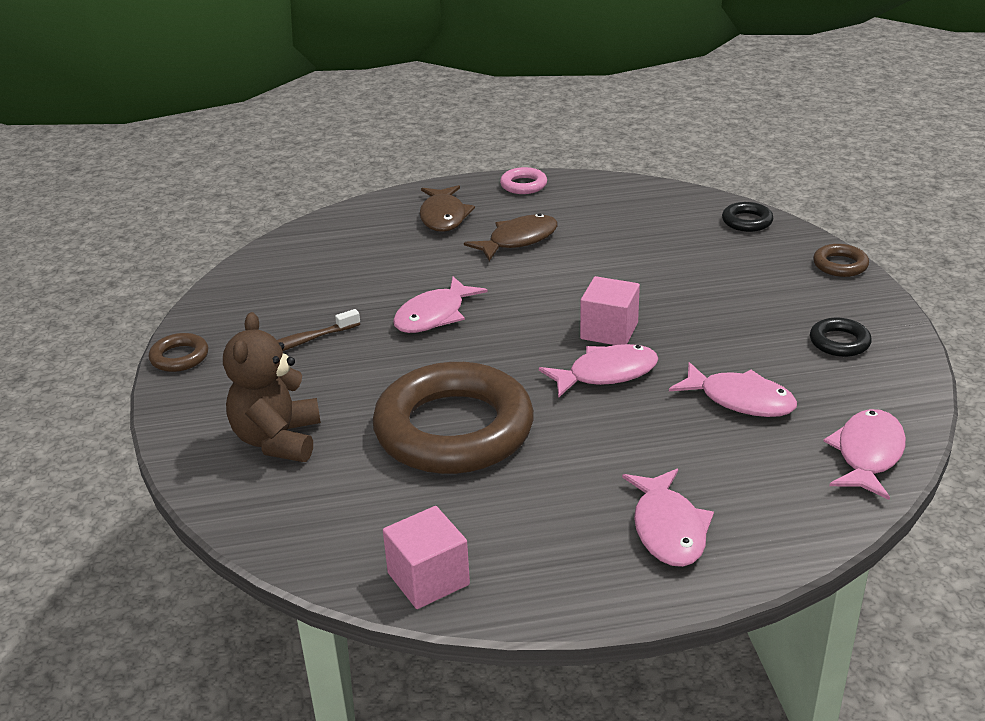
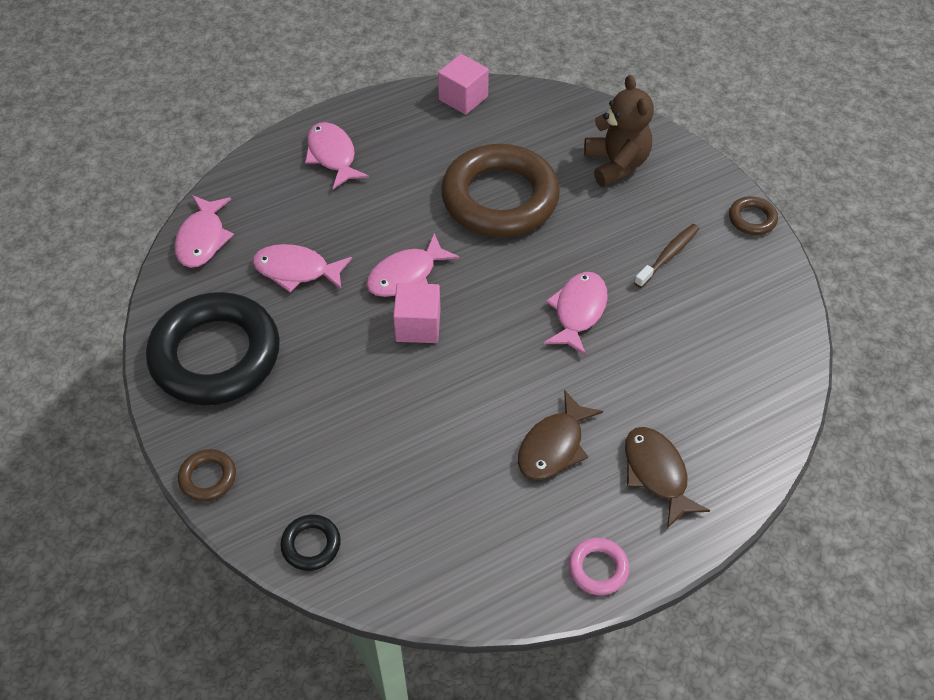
camera: 160 degrees right, 20 degrees up
(839, 342) = (215, 355): black ring -> black ring, size x2.46

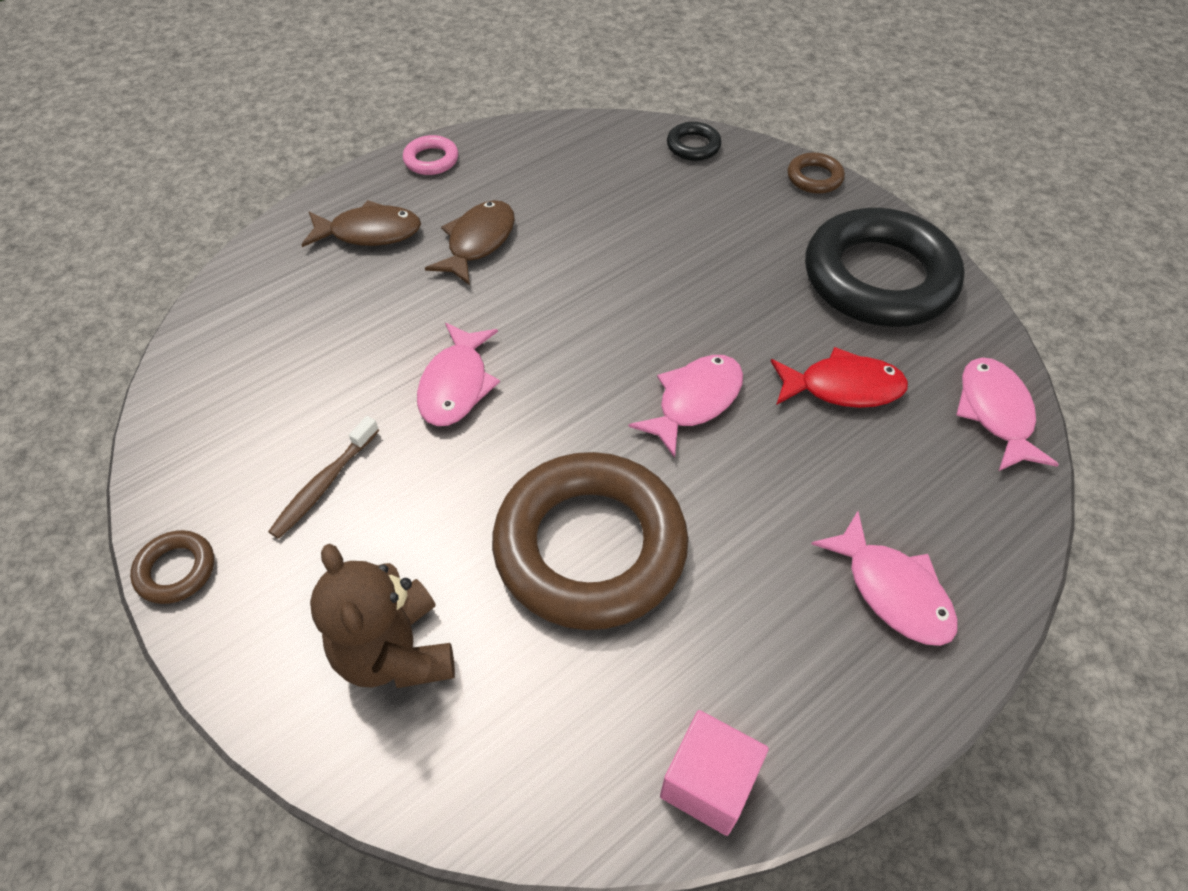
camera: 170 degrees right, 0 degrees up
(296, 270) = (843, 387): pink fish -> red fish
(418, 326) = (658, 340): pink cube -> none
(657, 473) = (369, 232): brown fish -> brown fish turned 60 degrees counterclockwise

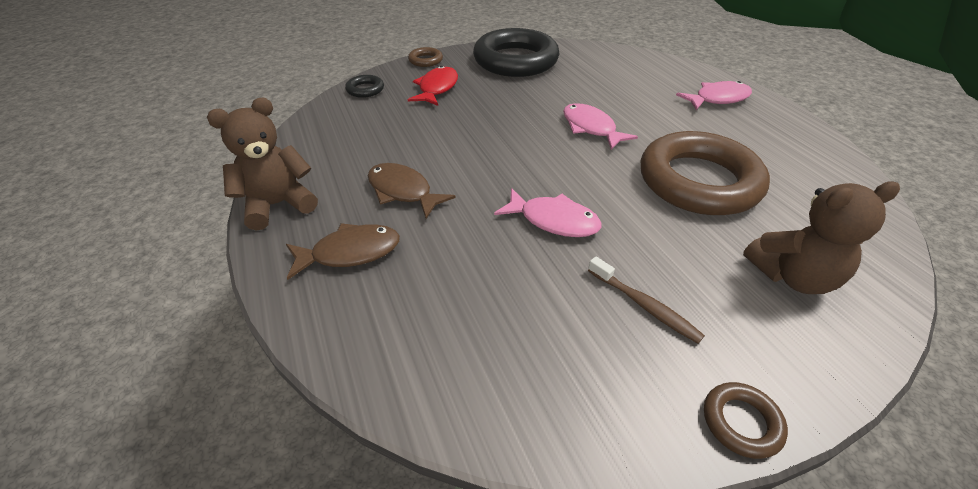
camera: 75 degrees left, 10 degrees down
(369, 232) = (350, 253): brown fish -> brown fish turned 60 degrees clockwise
(431, 160) = (278, 205): pink ring -> brown teddy bear
(708, 783) = (839, 167): pink cube -> none
(843, 387) = (590, 85): red fish -> red fish (437, 88)
(995, 413) = (614, 55): pink fish -> none

